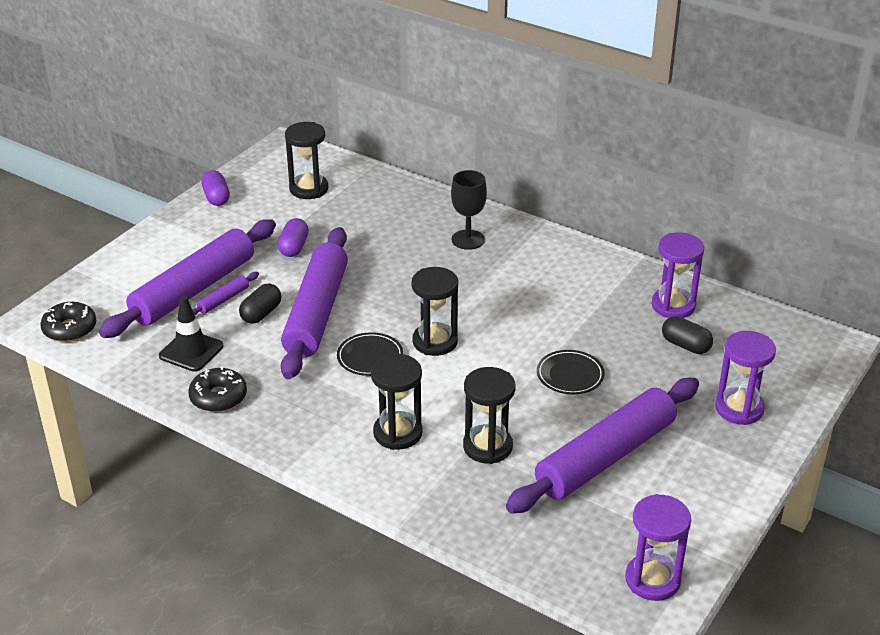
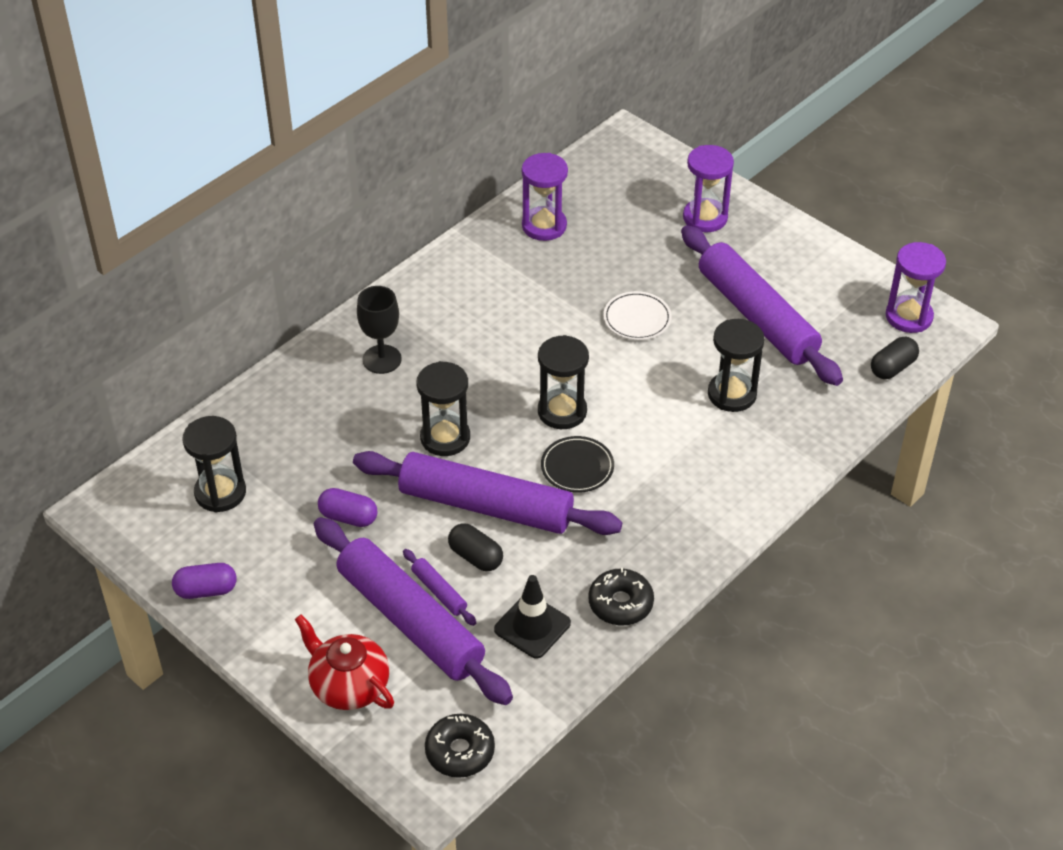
camera: 80 degrees left, 10 degrees up
(132, 270) = (348, 685): none -> red teapot
(398, 433) = (702, 458): black hourglass -> black hourglass (445, 438)
(570, 375) = (637, 319): black plate -> white plate
(685, 345) = (608, 231): black capsule -> black capsule (892, 367)

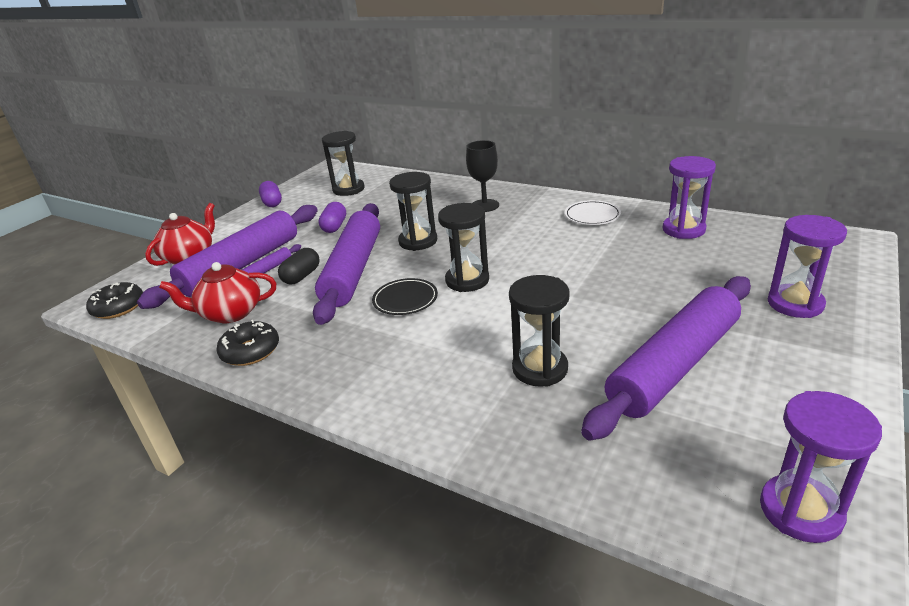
camera: 80 degrees right, 15 degrees down
(532, 626) = (230, 313): black traffic cone -> red teapot
(637, 319) = (607, 293): white plate -> white plate (592, 215)
(892, 367) = (676, 506): black capsule -> none

